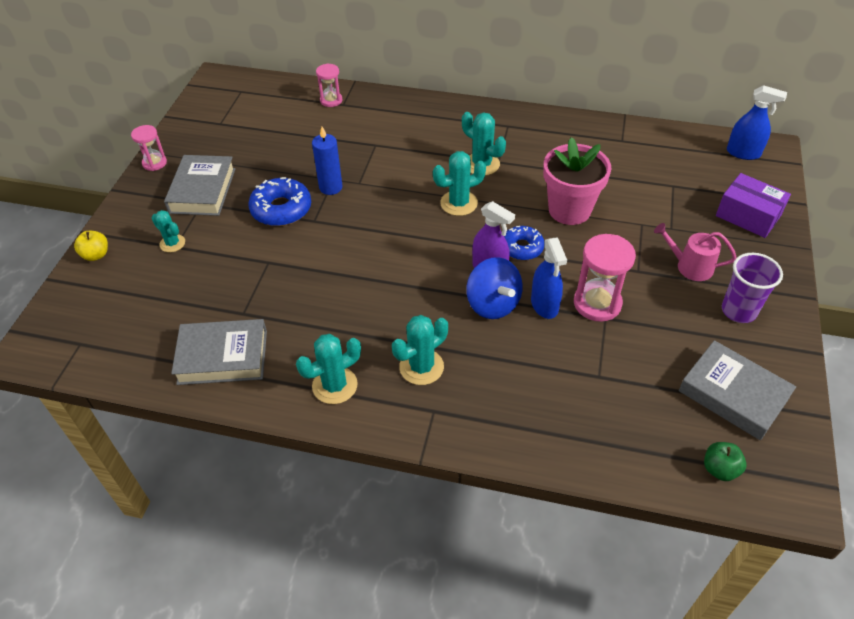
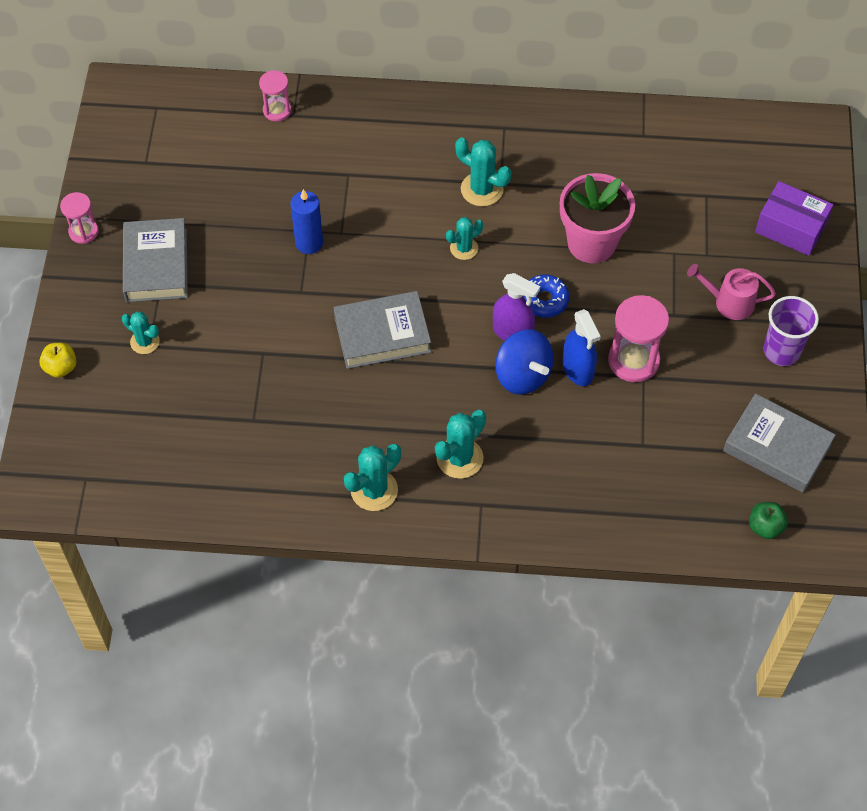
camera: 10 degrees left, 10 degrees up
(223, 357) = (247, 474): grey book -> grey book (382, 335)
(281, 209) = (258, 280): blue donut -> none
(459, 203) = (464, 248): turquoise cactus -> turquoise cactus, size x0.65
(743, 153) = (785, 139): blue spray bottle -> none

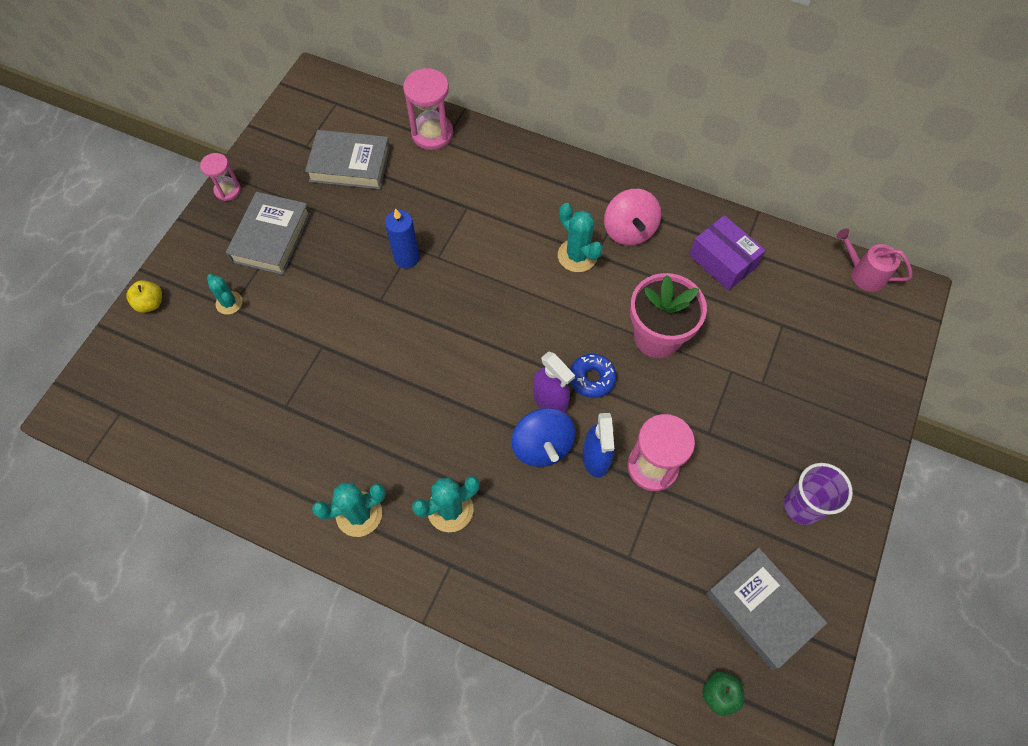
camera: 20 degrees right, 5 degrees up
(277, 110) = (432, 134): pink hourglass -> pink hourglass, size x1.66
(382, 335) = (432, 363): grey book -> grey book (350, 165)
(464, 248) = (539, 305): turquoise cactus -> none
(523, 150) = (629, 230): none -> pink spinning top
(729, 302) = (767, 438): pink watering can -> pink watering can (864, 274)
(791, 228) = (854, 382): purple box -> purple box (722, 261)

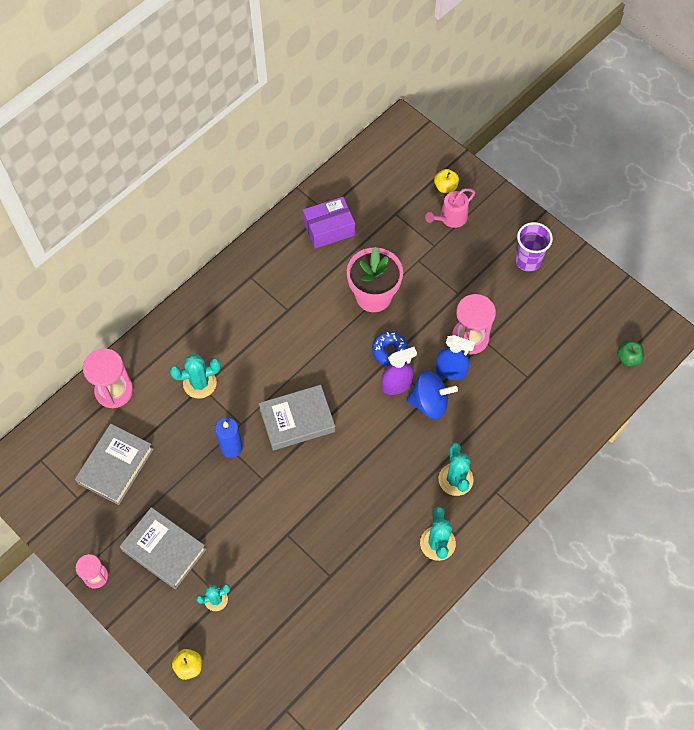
camera: 70 degrees left, 0 degrees up
(577, 255) = (282, 323): turquoise cactus -> turquoise cactus (200, 383)
(629, 230) = (276, 279): pink spinning top -> none
(762, 609) = (585, 312): grey book -> grey book (297, 420)
(854, 370) = (445, 187): none -> yellow apple
(864, 274) = (376, 146): pink watering can -> pink watering can (451, 218)

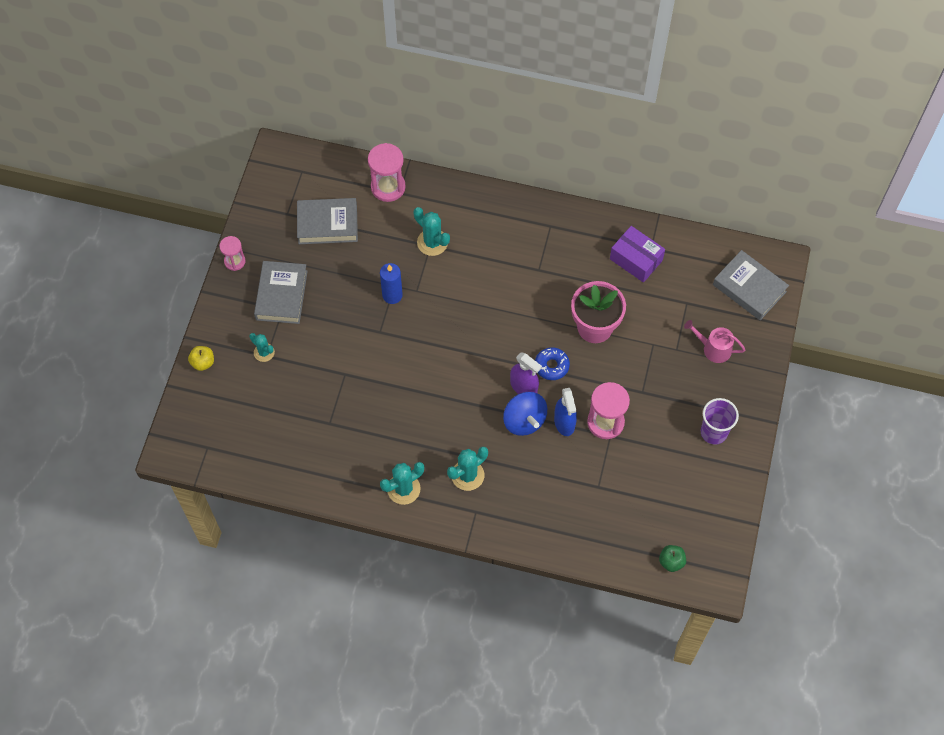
camera: 60 degrees right, 0 degrees up
(297, 420) = (445, 329): grey book -> grey book (749, 288)
(445, 187) = (742, 329): yellow apple -> none

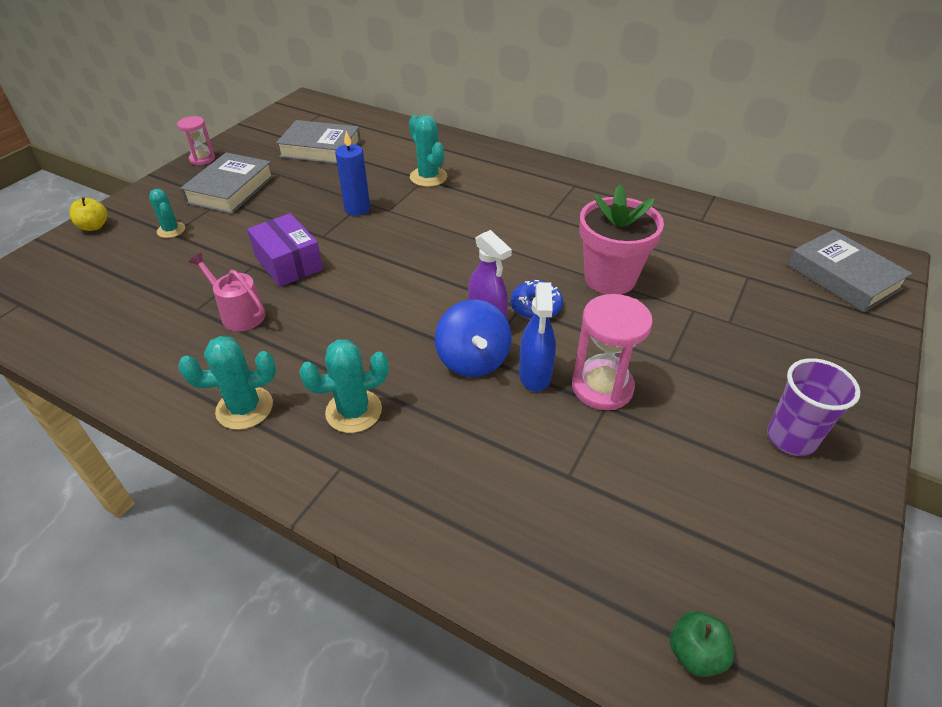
camera: 15 degrees right, 20 degrees down
(388, 187) = (401, 134): pink hourglass -> none
(636, 259) = (679, 227): purple box -> purple box (288, 263)
(713, 348) = (789, 331): pink watering can -> pink watering can (239, 314)

